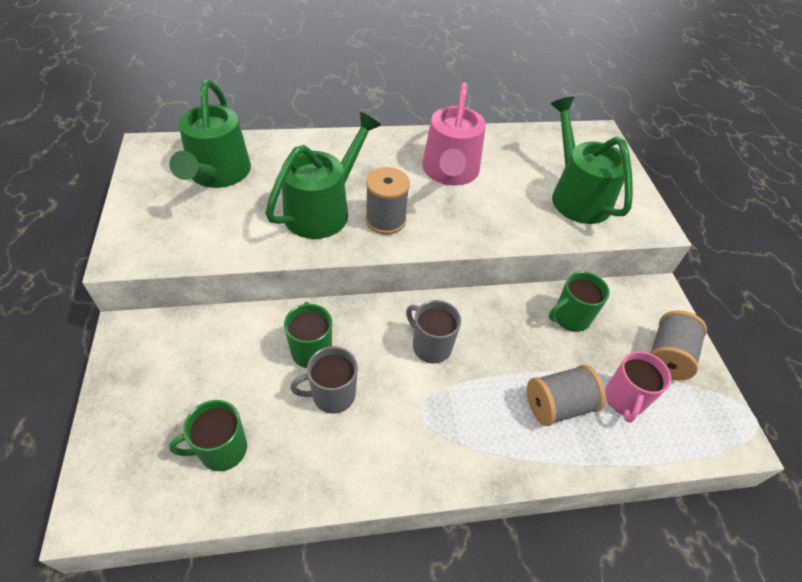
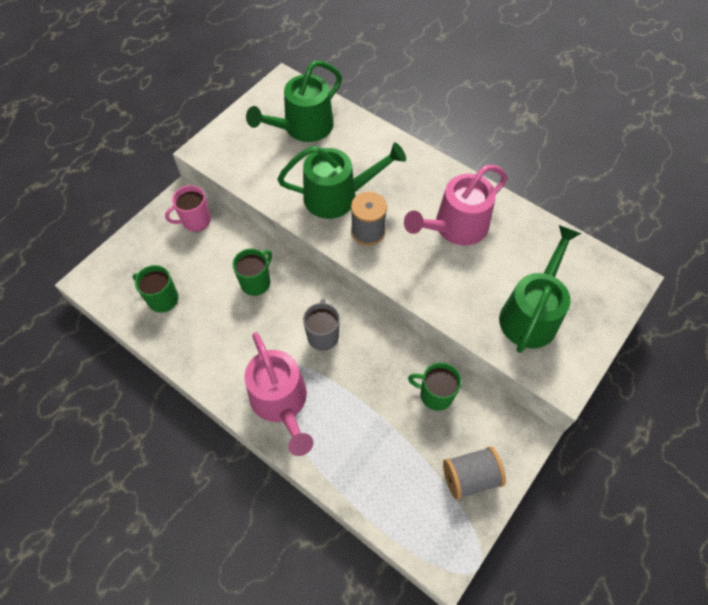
camera: 50 degrees right, 10 degrees up
(332, 395) = (239, 316): grey mug -> none
(467, 437) = (281, 403): none -> pink watering can
(558, 405) = (355, 435): grey spool -> none
(624, 399) = (401, 471): pink mug -> pink mug (195, 221)

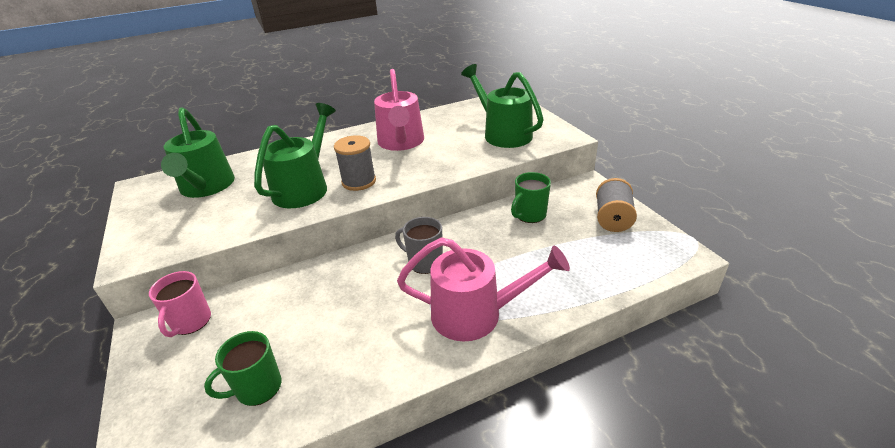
camera: 60 degrees left, 25 degrees down
(256, 282) = (322, 293): green mug -> none

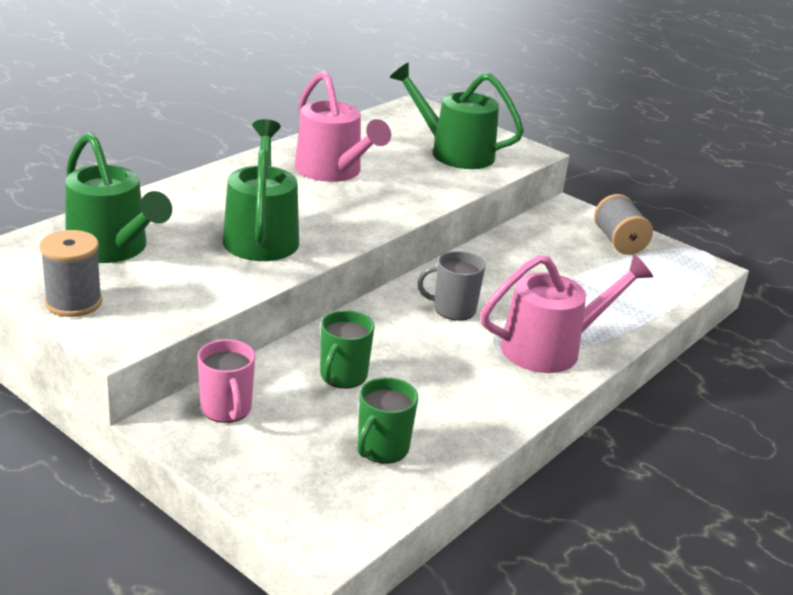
camera: 30 degrees left, 5 degrees down
(359, 181) = (327, 222): grey spool -> grey spool (74, 302)
(529, 215) = (529, 247): green mug -> green mug (342, 376)

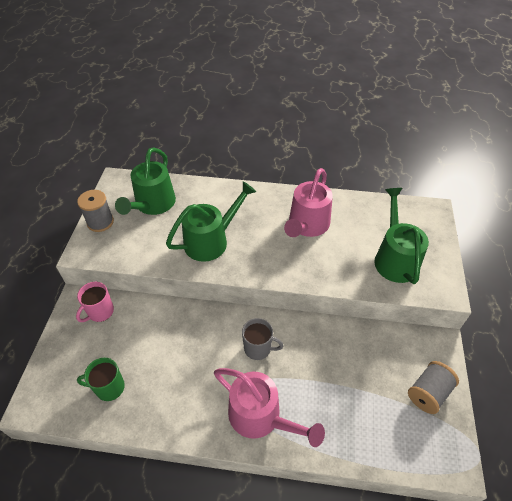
camera: 60 degrees right, 20 degrees up
(342, 376) = (157, 337): green mug -> none
(453, 309) = (258, 348): grey mug -> grey mug turned 135 degrees clockwise

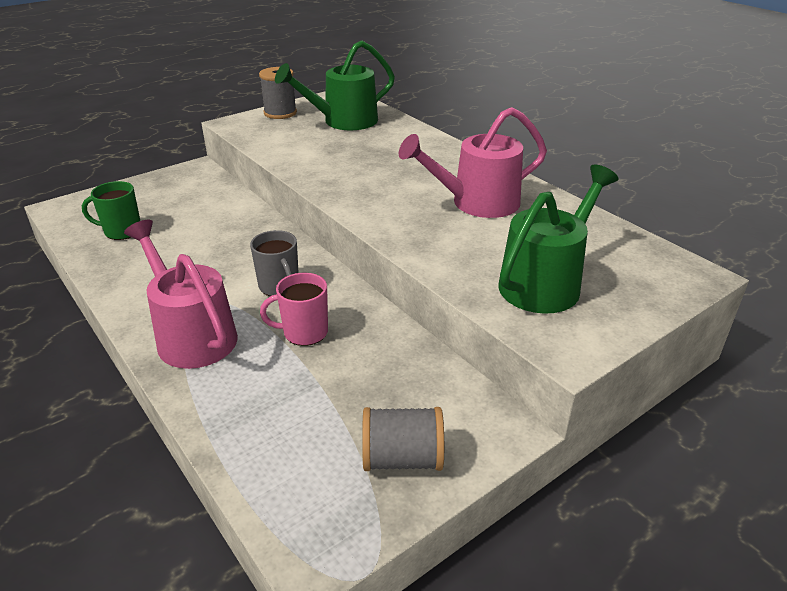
camera: 45 degrees right, 15 degrees down
(100, 312) = (199, 184): pink mug -> pink mug (304, 332)
(109, 387) = (121, 231): green mug -> green mug turned 45 degrees counterclockwise
(211, 240) = (352, 166): green watering can -> none
(261, 417) = (191, 334): pink watering can -> pink watering can turned 150 degrees clockwise

